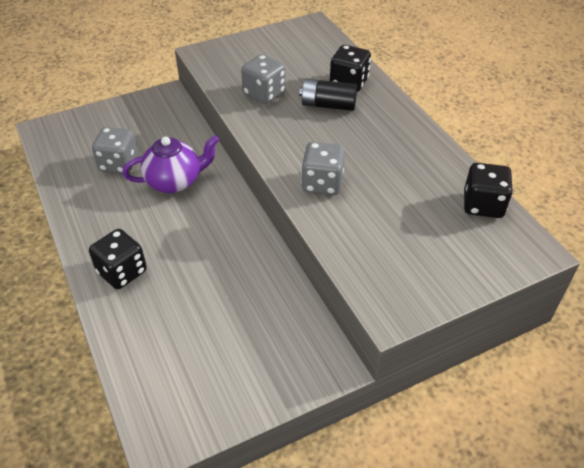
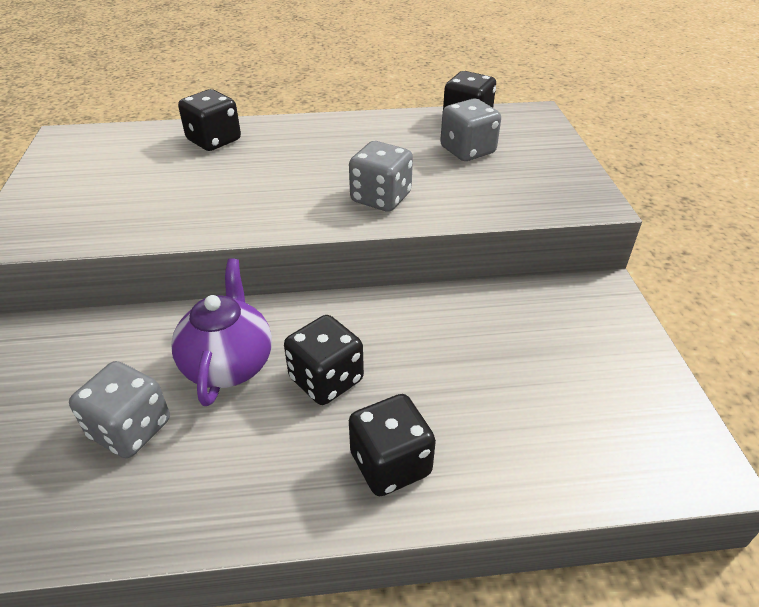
camera: 70 degrees left, 5 degrees down
(176, 226) = (326, 379): none -> black dice
(264, 93) = (170, 203): grey dice -> grey dice (467, 150)
(328, 105) = (242, 163): black battery -> none

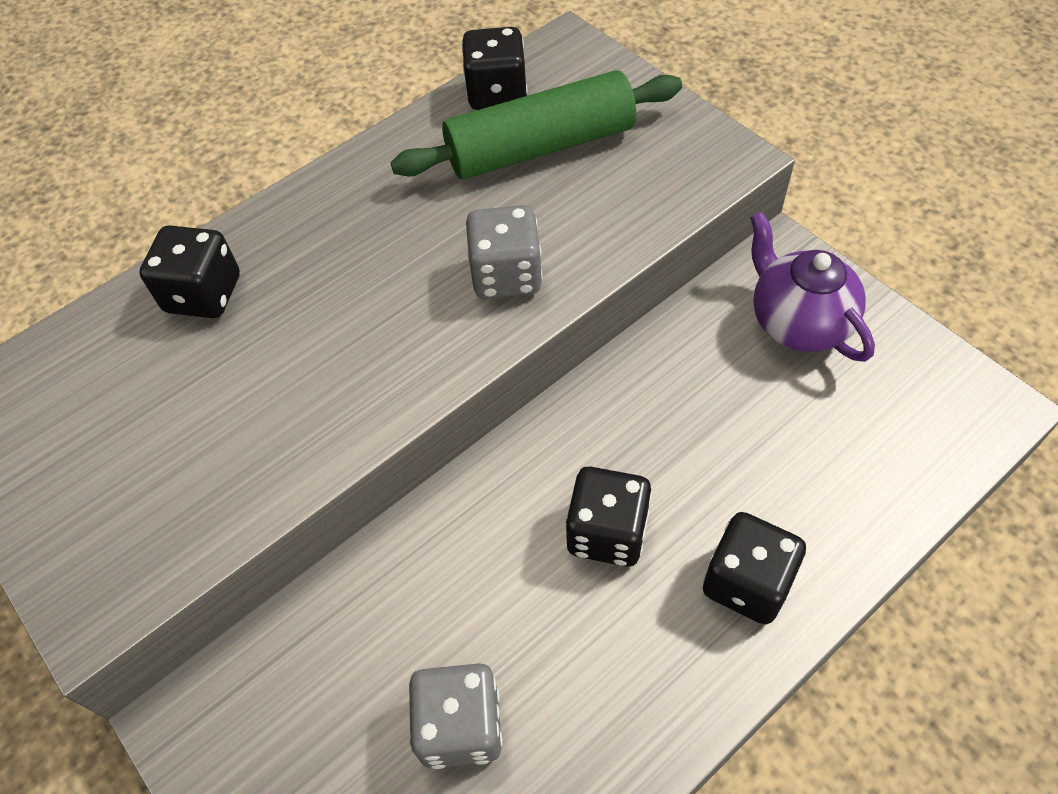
camera: 30 degrees left, 15 degrees up
(229, 364) = (488, 581): purple teapot -> purple teapot (797, 322)
(467, 150) = (540, 147): grey dice -> green rolling pin

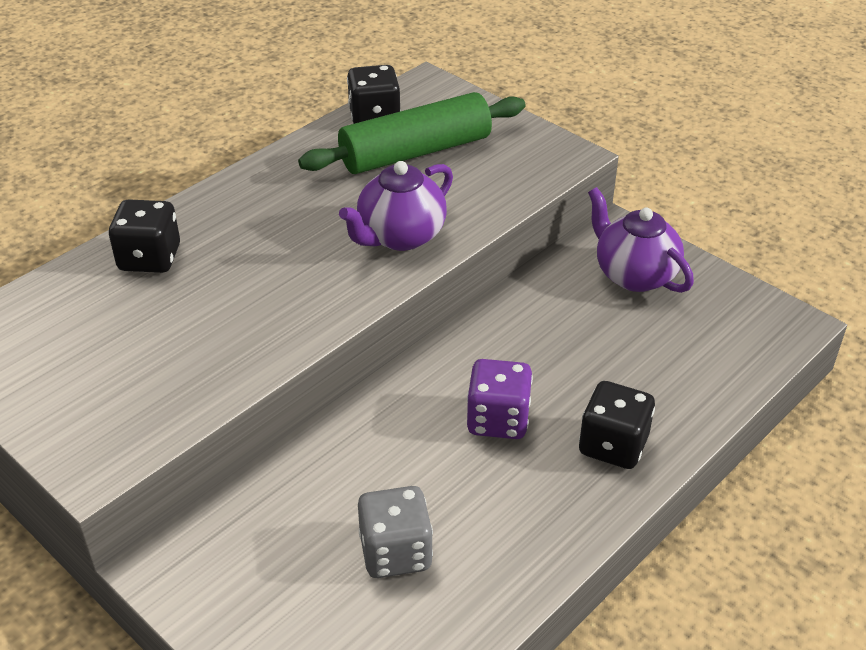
camera: 10 degrees left, 15 degrees down
(506, 275) = (400, 236): grey dice -> purple teapot
(607, 532) = (498, 420): black dice -> purple dice

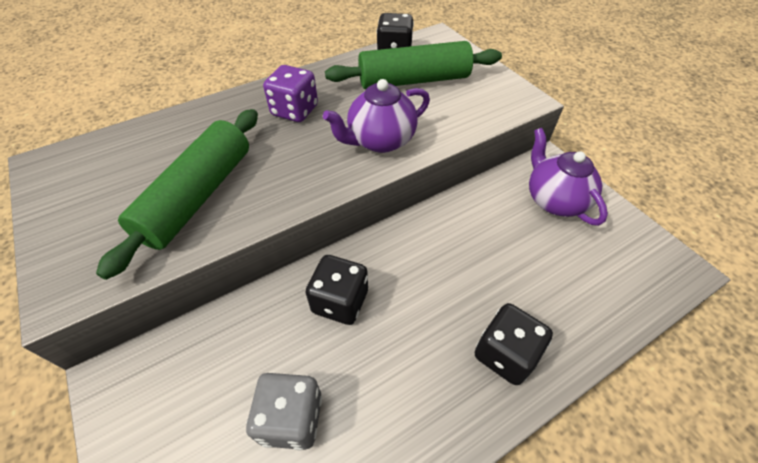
camera: 15 degrees right, 10 degrees up
(150, 258) = (201, 126): black dice -> black dice (340, 301)
(197, 340) = (199, 196): none -> green rolling pin
(498, 420) = (416, 305): purple dice -> purple dice (295, 111)

